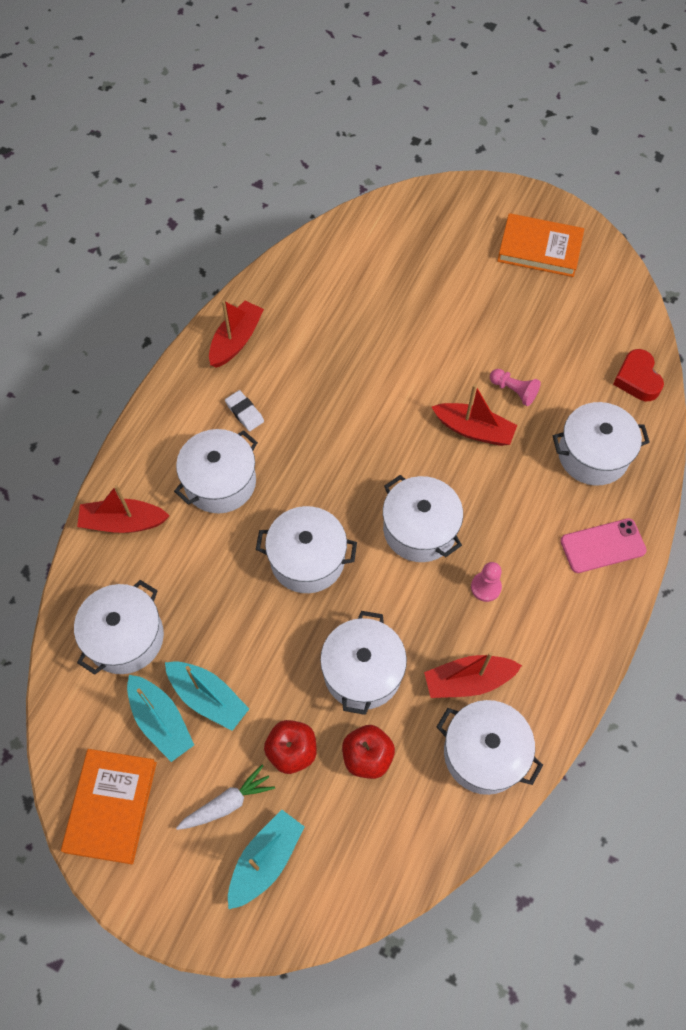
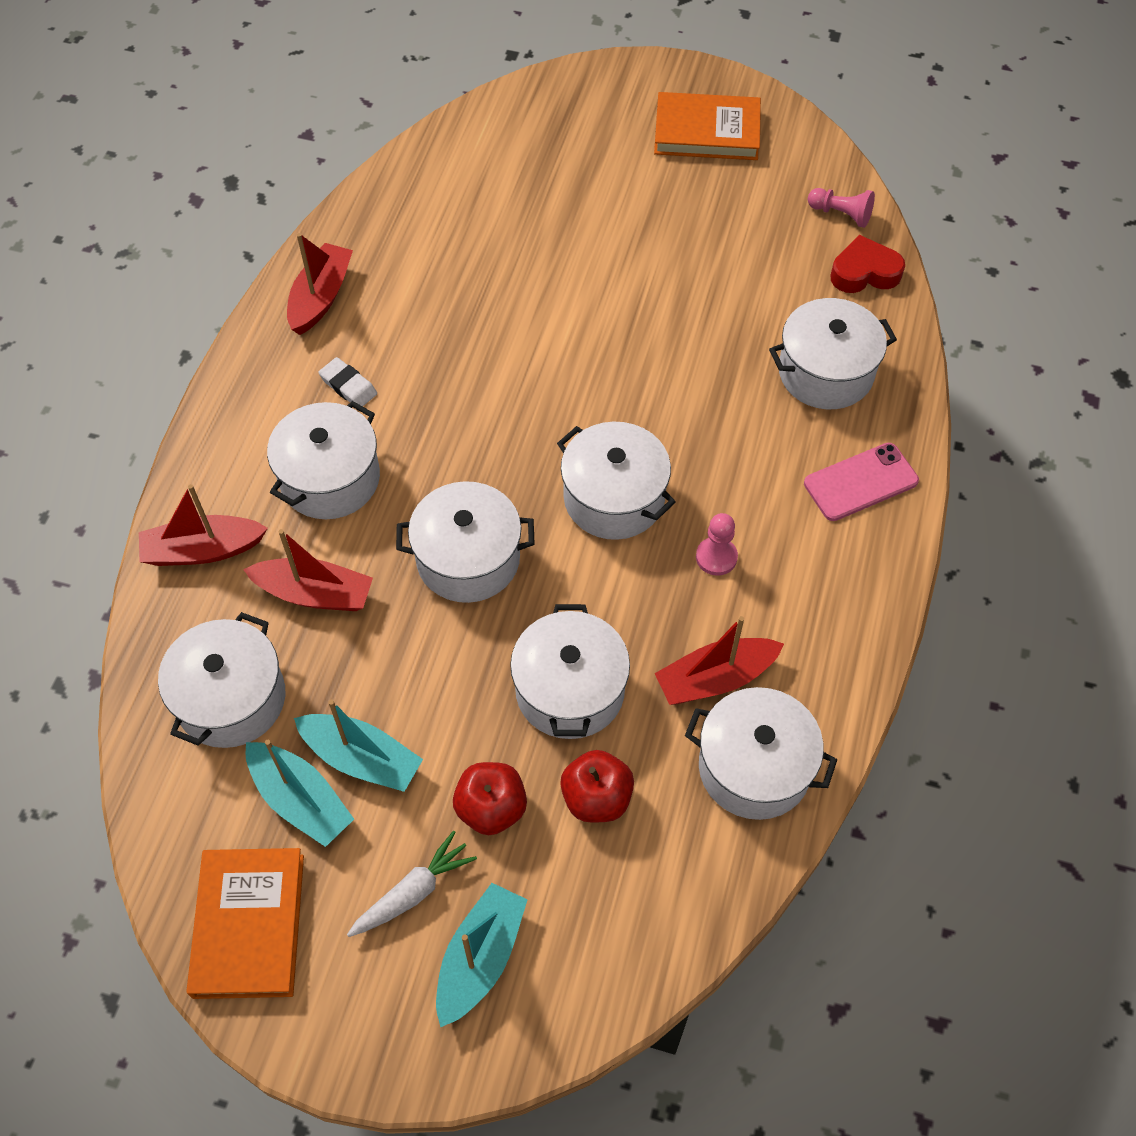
camera: 10 degrees left, 5 degrees down
(473, 430) = (663, 364): red boat -> red boat (314, 594)
(514, 391) = (706, 309): pink pawn -> pink pawn (841, 214)
(637, 379) = (864, 272): red heart -> red heart turned 105 degrees clockwise

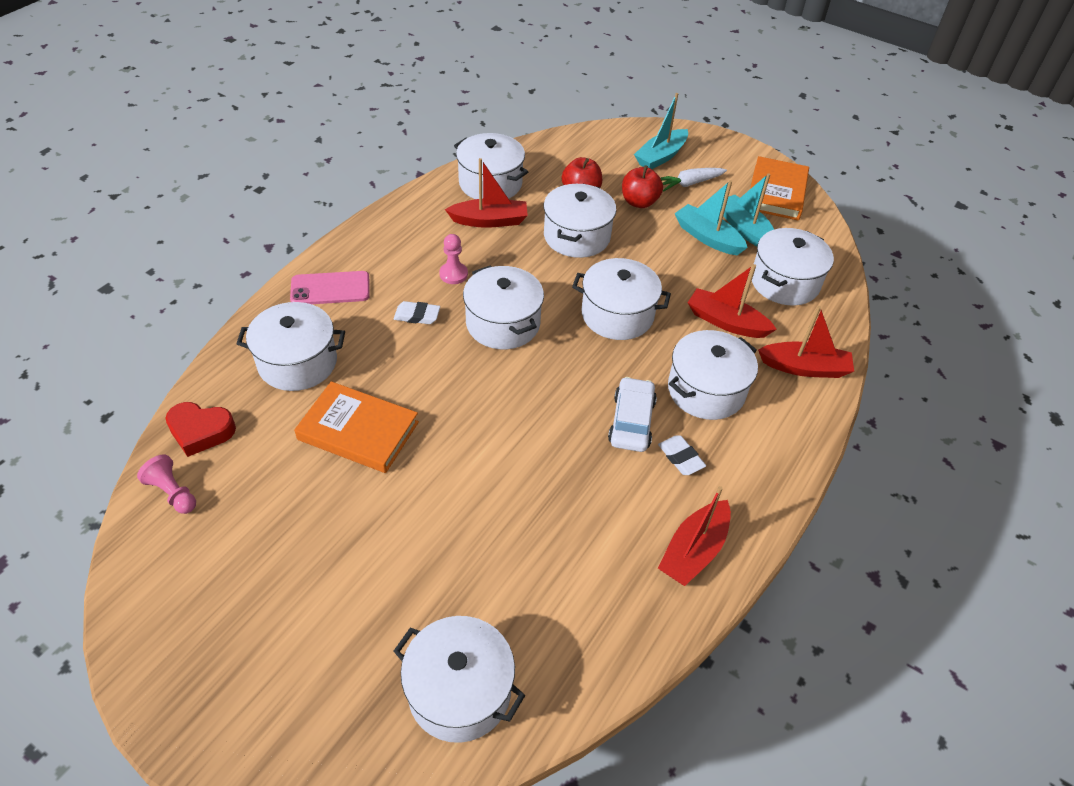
camera: 165 degrees left, 10 degrees down
(413, 412) = (631, 421): none -> white car
(499, 146) = (459, 691): none -> white pot
(707, 132) = (226, 636): orange book -> orange book (358, 431)
(727, 476) = (417, 316): none -> white eraser

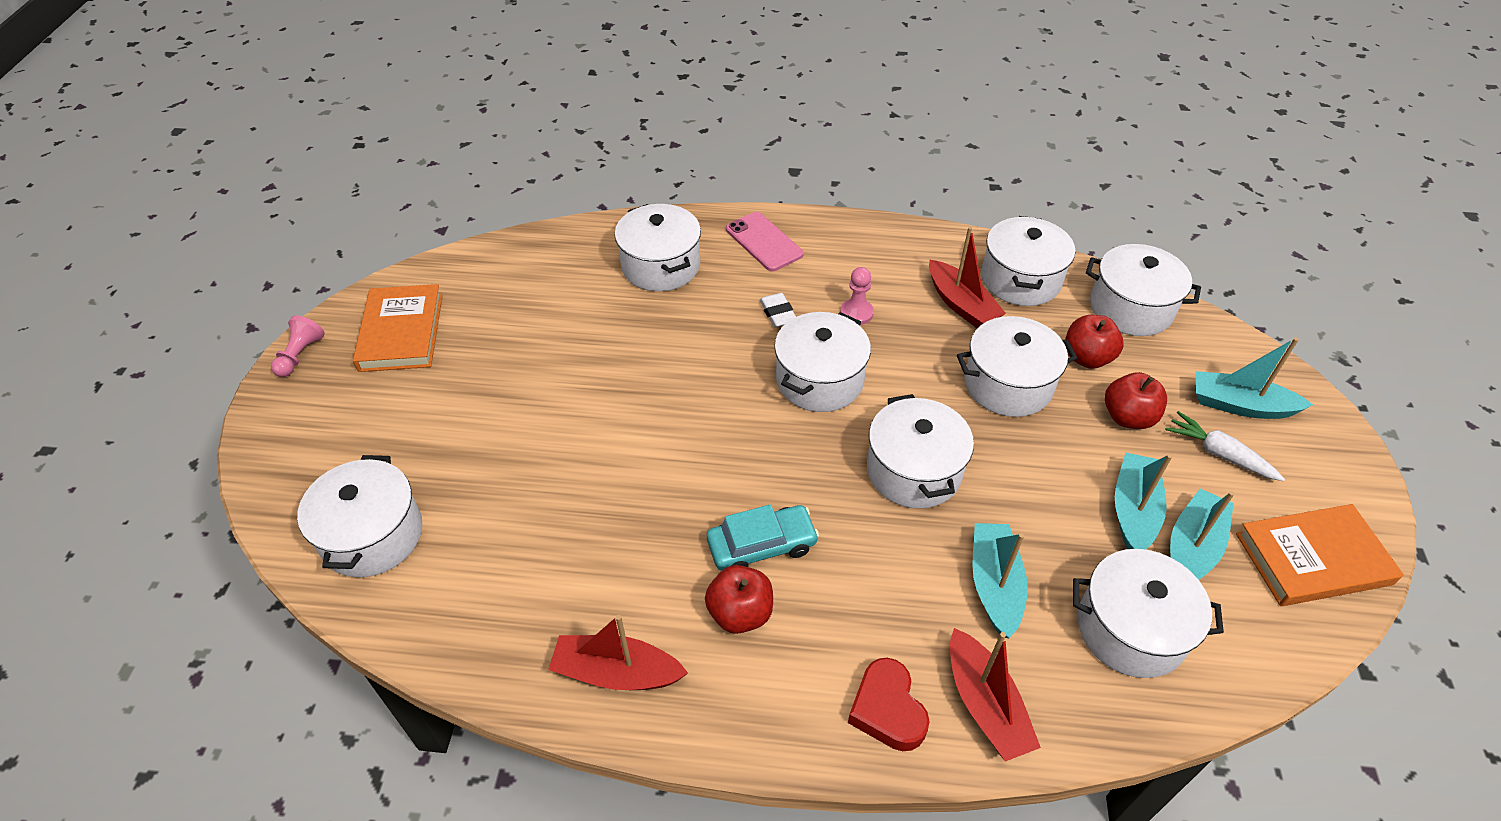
camera: 65 degrees right, 0 degrees up
(173, 492) = (482, 266): pink pawn -> pink pawn (300, 355)
(201, 431) = (550, 250): red heart -> red heart (887, 709)
(358, 431) = (610, 340): orange book -> orange book (401, 332)
(631, 421) = (762, 546): white car -> turquoise car
(680, 458) = (740, 613): white eraser -> red apple
(706, 390) = (861, 603): white pot -> white pot (1130, 308)
(726, 322) = (994, 585): red boat -> turquoise boat

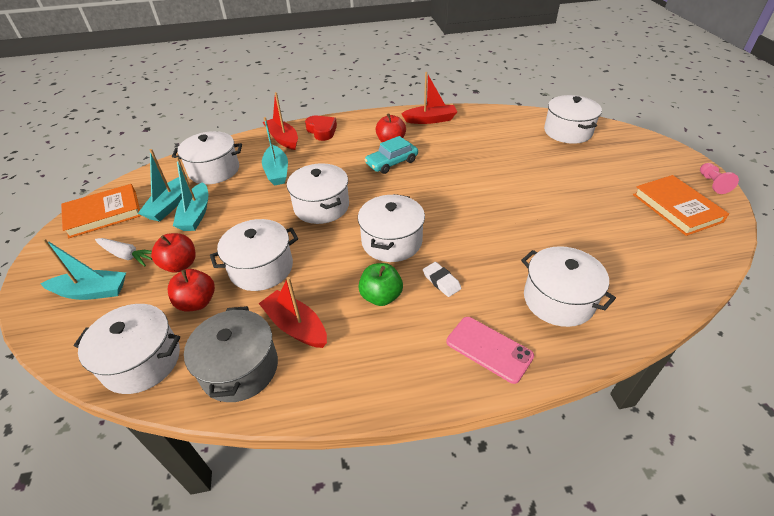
camera: 165 degrees right, 5 degrees down
(856, 313) = (381, 296): pink pawn -> green apple
(1020, 279) = (240, 368): white pot -> grey pot

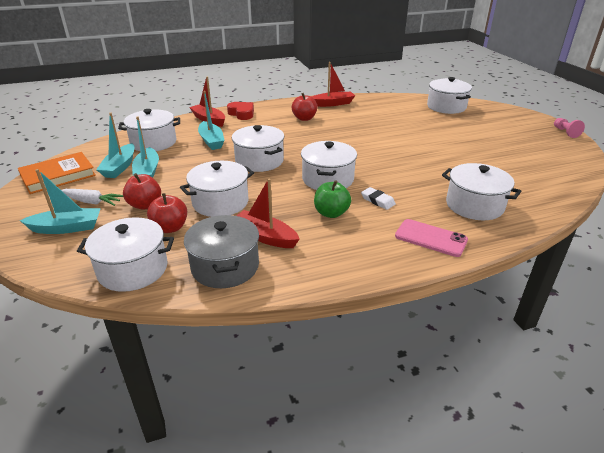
camera: 10 degrees left, 10 degrees down
(391, 162) = (310, 131): turquoise car -> none
(676, 208) = (544, 147): orange book -> none

